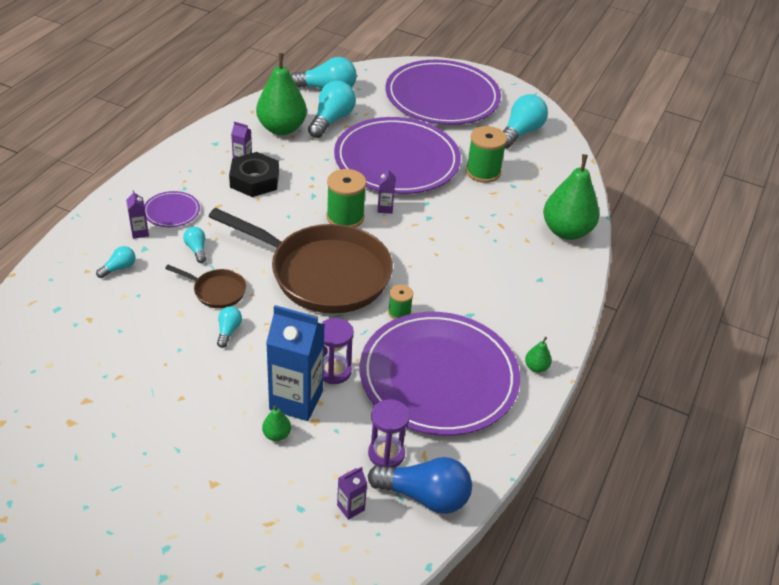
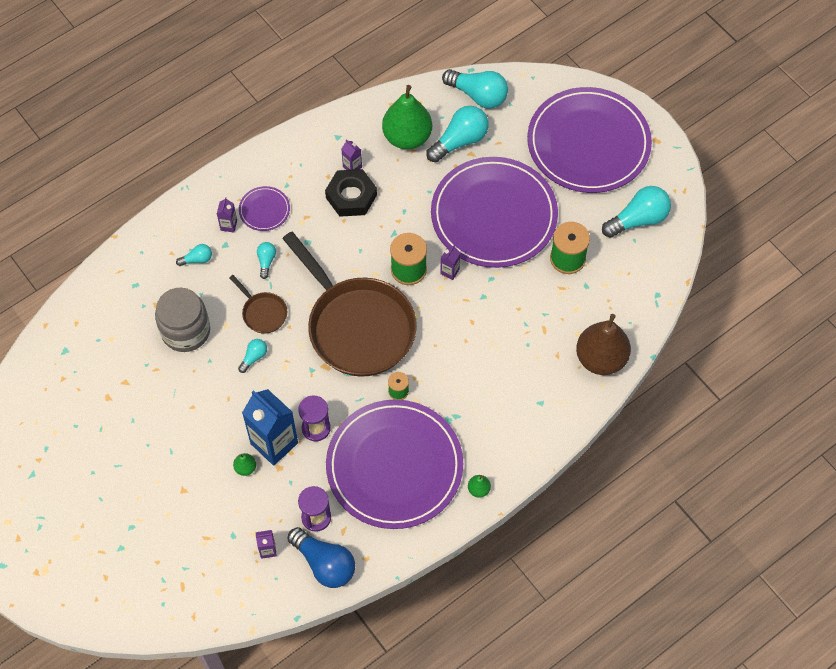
camera: 30 degrees right, 20 degrees up
(137, 331) = (186, 331): none -> grey jar
(566, 231) = (601, 358): green pear -> brown pear

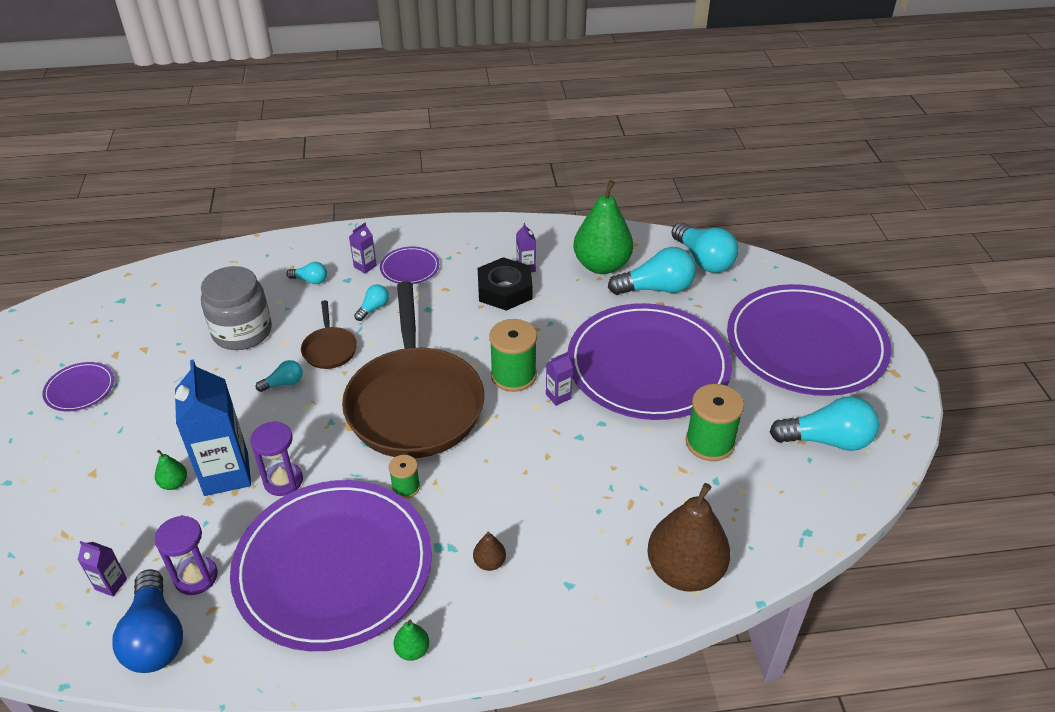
camera: 30 degrees right, 20 degrees down
(110, 437) = (80, 389): none -> purple plate
(485, 413) = (489, 562): none -> brown pear

